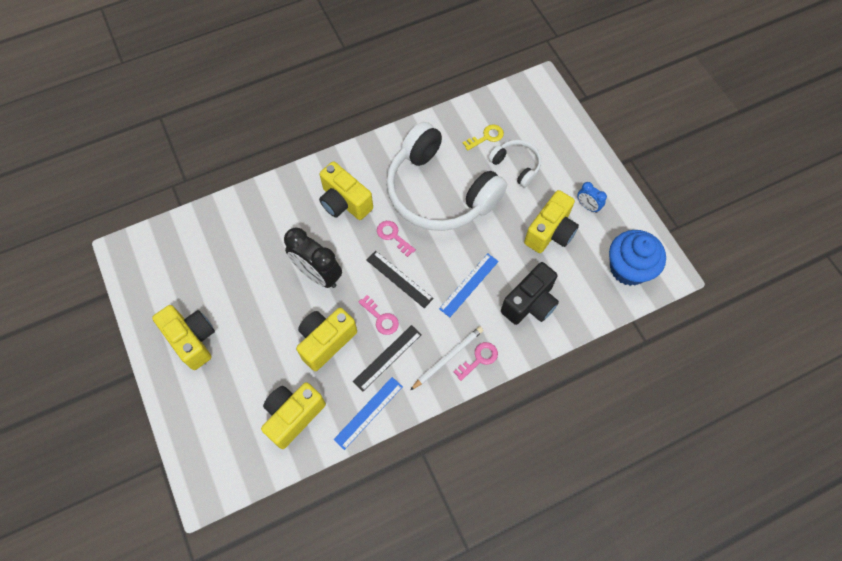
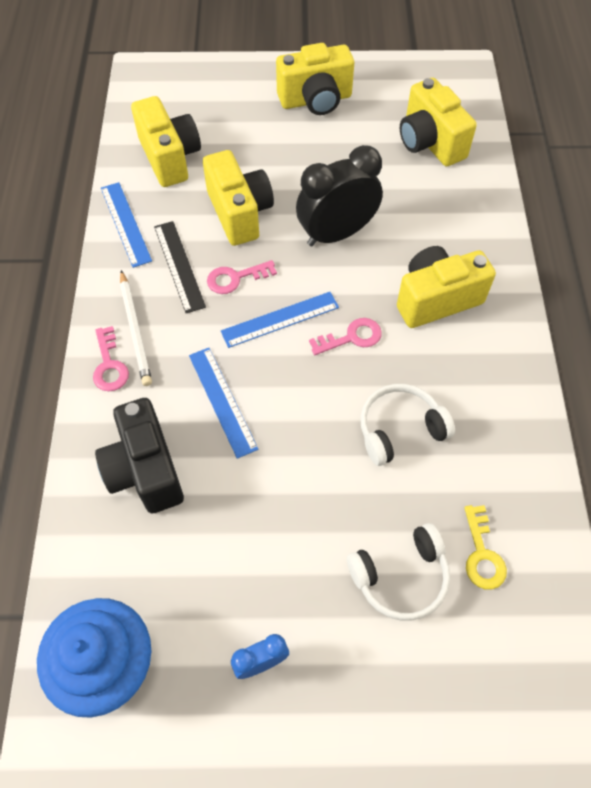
camera: 115 degrees right, 5 degrees down
(399, 279) = (280, 319): black ruler -> blue ruler
(439, 192) = (400, 429): white headphones -> white headphones, size x0.45
(550, 232) = (244, 565): yellow camera -> yellow camera (429, 143)

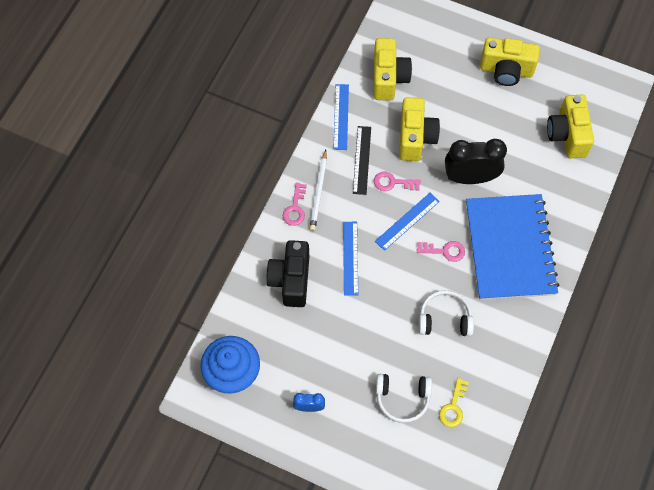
camera: 25 degrees right, 5 degrees up
(280, 319) = (407, 221): blue ruler -> blue ruler turned 45 degrees counterclockwise
(436, 299) = (510, 248): yellow camera -> blue notebook

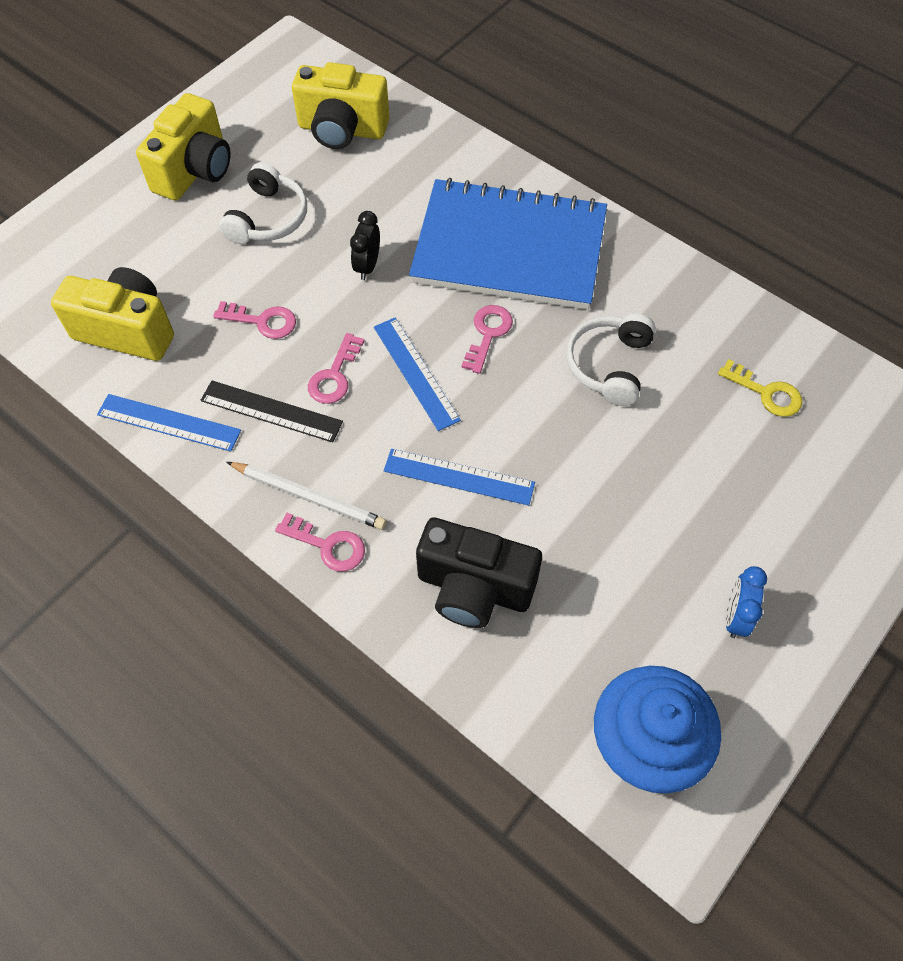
camera: 75 degrees left, 5 degrees down
(402, 398) = (741, 461): white headphones -> white headphones (268, 218)
(415, 138) = (262, 321): yellow camera -> pink key
(470, 178) = (367, 266): black clock -> black clock, size x0.50

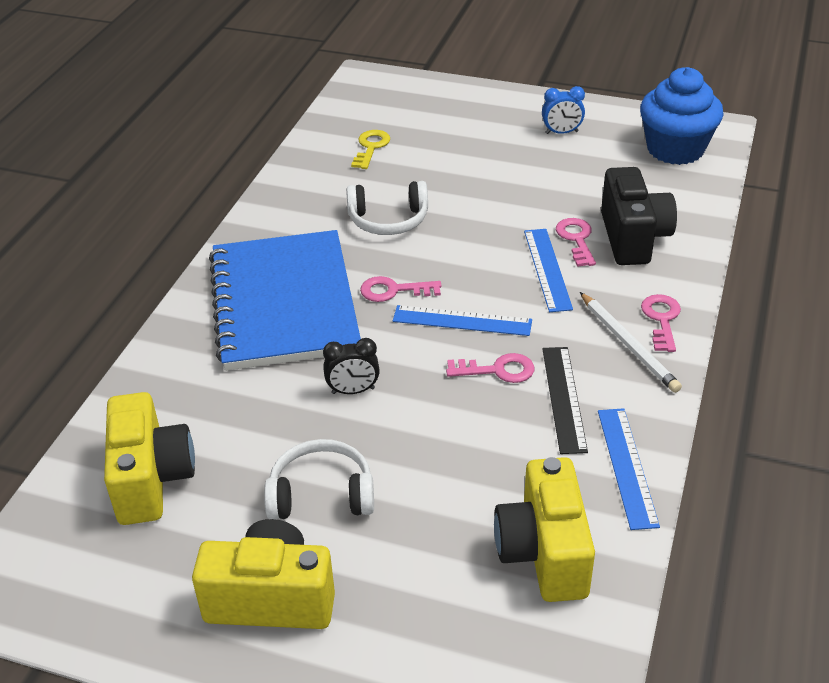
camera: 110 degrees left, 20 degrees down
(262, 321) = (466, 444): pink key -> pink key (576, 239)
(309, 496) = (628, 344): white pencil -> white pencil turned 150 degrees clockwise
(416, 373) = (462, 321): blue ruler -> blue ruler turned 60 degrees clockwise

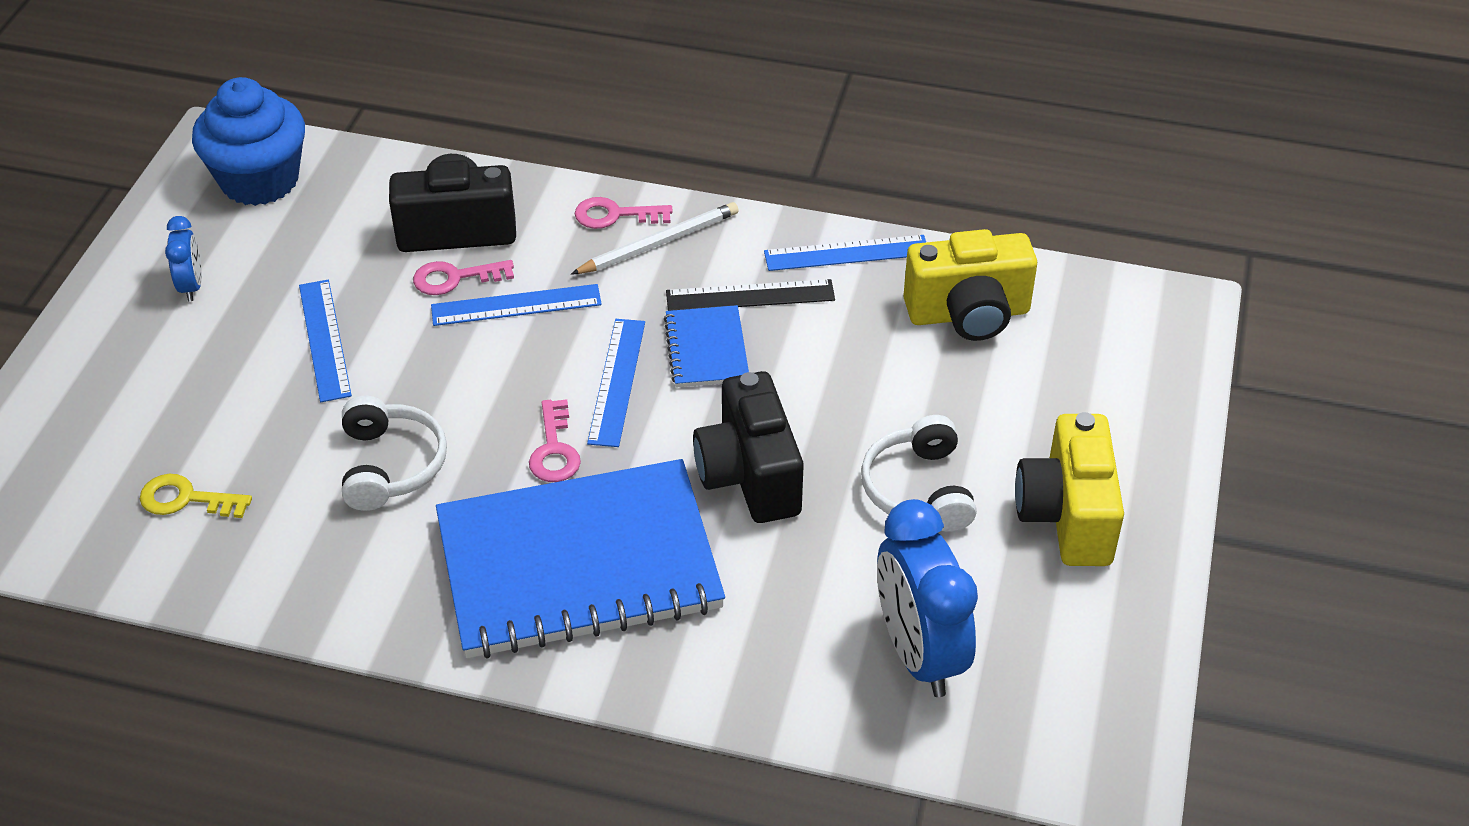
camera: 95 degrees left, 5 degrees up
(151, 479) = (919, 653): yellow camera -> blue clock
(353, 391) = (749, 476): black clock -> black camera
(497, 370) = (706, 349): pink key -> blue notebook
(510, 187) = (324, 340): none -> blue ruler

